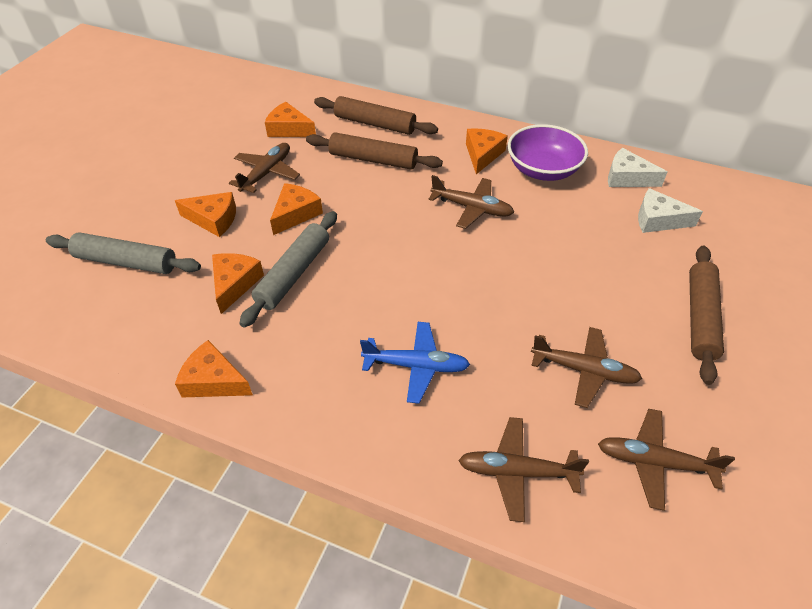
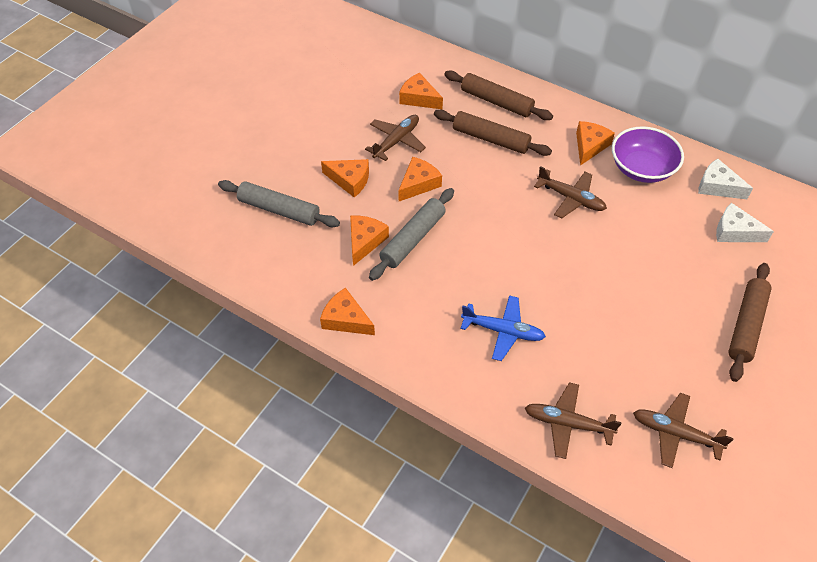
camera: 10 degrees right, 5 degrees up
(583, 370) = (636, 355): brown plane -> none

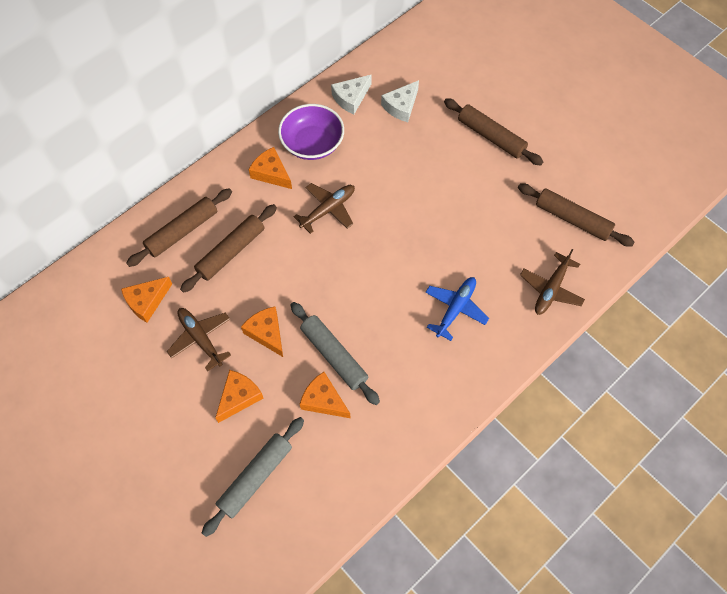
camera: 75 degrees left, 10 degrees up
(346, 319) = (411, 438): orange cheese -> none
(675, 433) = (572, 219): brown plane -> brown rolling pin

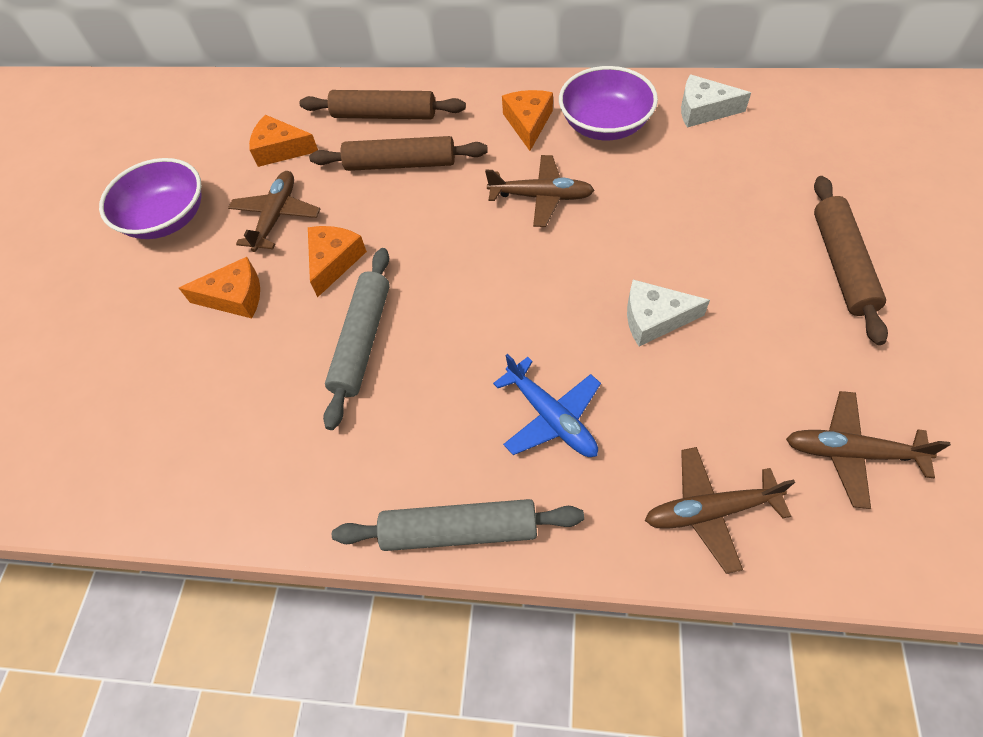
camera: 55 degrees right, 5 degrees down
(134, 397) = (167, 218): none -> purple bowl
(255, 477) = (148, 384): grey rolling pin -> grey rolling pin (459, 530)
(323, 400) = (296, 375): orange cheese -> none
(401, 106) = (756, 155): white cheese -> white cheese (654, 319)
(455, 309) = (550, 417): blue plane -> blue plane turned 60 degrees clockwise
(572, 219) = (852, 452): brown rolling pin -> brown plane

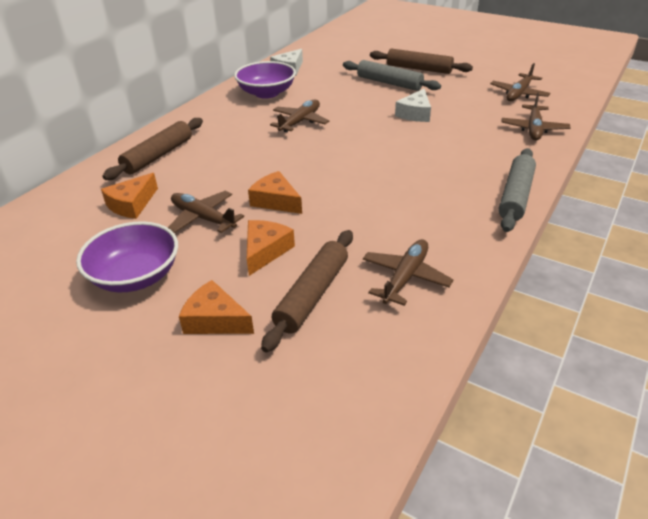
camera: 70 degrees left, 20 degrees down
(223, 448) = (405, 278): none -> brown plane
(362, 341) = (356, 202): grey rolling pin -> grey rolling pin (389, 83)
(400, 164) = (214, 159): brown rolling pin -> brown rolling pin (312, 295)
(528, 123) = (235, 112): orange cheese -> orange cheese (215, 320)
(550, 417) = (457, 154): blue plane -> none

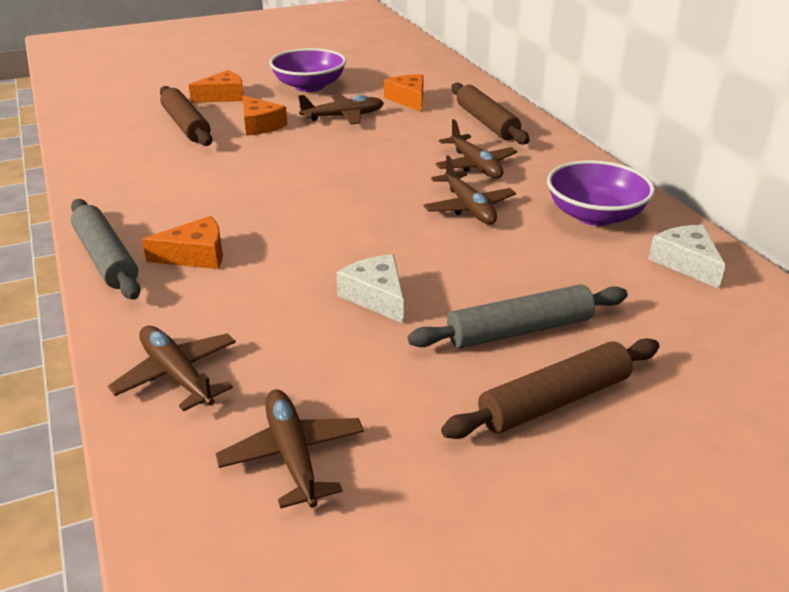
camera: 125 degrees right, 5 degrees down
(276, 201) = (319, 146): orange cheese -> orange cheese (195, 255)
(405, 278) = (135, 158): brown plane -> brown plane (475, 165)

